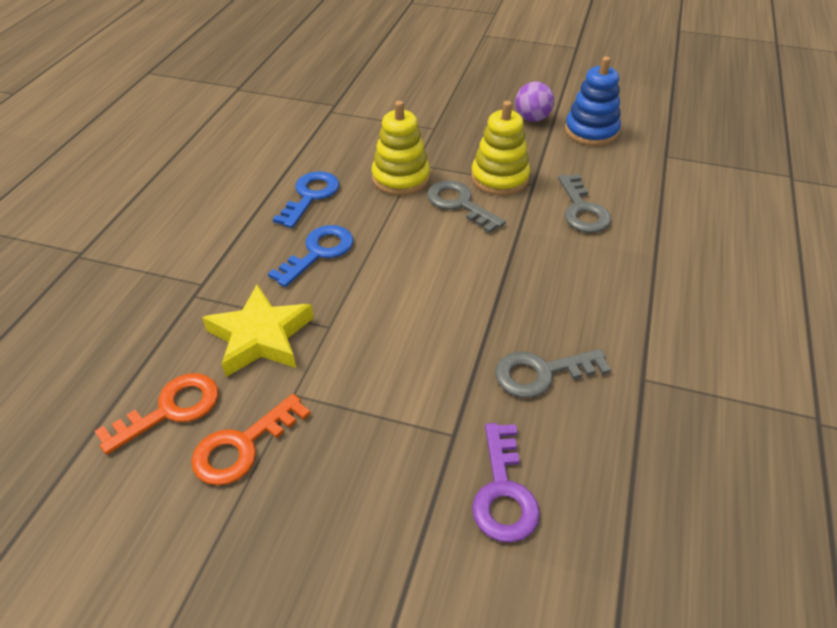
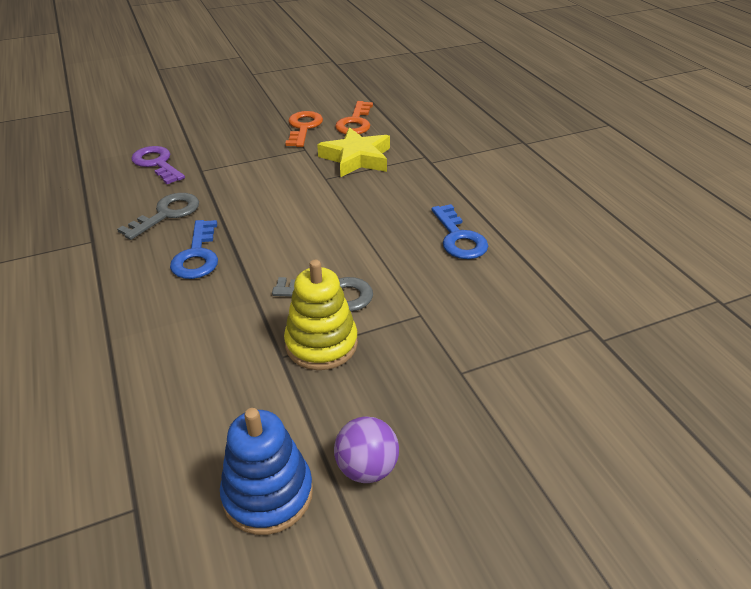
camera: 140 degrees right, 5 degrees down
(318, 252) = (390, 207): blue key -> blue key (197, 255)
(401, 178) = (412, 291): yellow stacking toy -> none
(582, 210) = (208, 352): grey key -> none

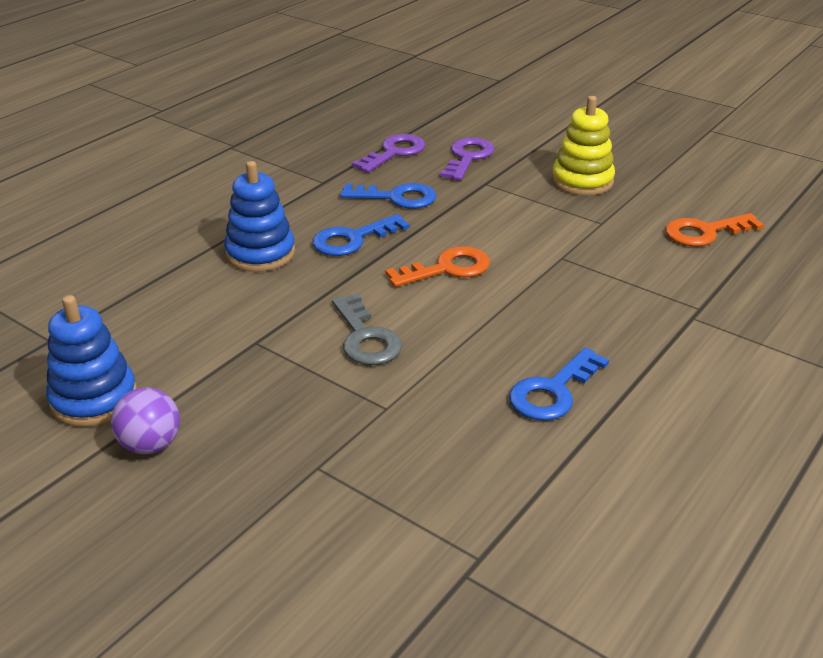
camera: 60 degrees right, 5 degrees down
(101, 191) = (394, 152): none -> purple key
(156, 312) = (260, 253): none -> blue stacking toy
(167, 214) = (396, 197): grey key -> blue key
(303, 127) = (644, 204): orange key -> orange key (447, 268)
(321, 344) = (290, 358): yellow stacking toy -> yellow stacking toy (582, 181)
(356, 158) = (628, 262): yellow star -> none

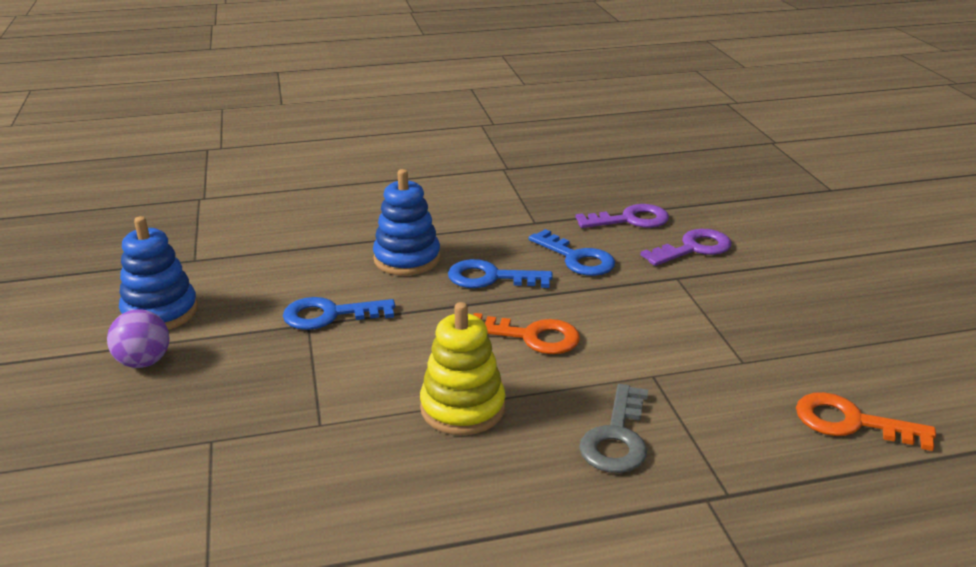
camera: 40 degrees right, 5 degrees down
(366, 337) = (386, 361): grey key -> grey key (617, 437)
(553, 391) = (466, 489): blue key -> blue key (329, 315)
(582, 181) = (781, 314): yellow stacking toy -> yellow stacking toy (462, 408)

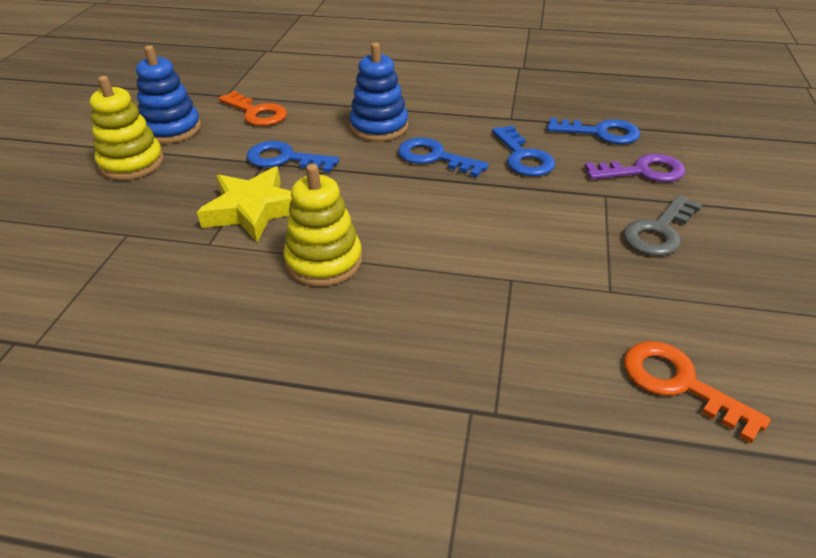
camera: 25 degrees right, 10 degrees up
(144, 362) = (132, 163): purple ball -> yellow stacking toy
(341, 376) = (253, 210): none -> yellow star
(532, 336) = (429, 216): orange key -> orange key (256, 113)
(617, 437) = (432, 326): grey key -> grey key (659, 231)
(630, 220) = (600, 133): purple key -> blue key

